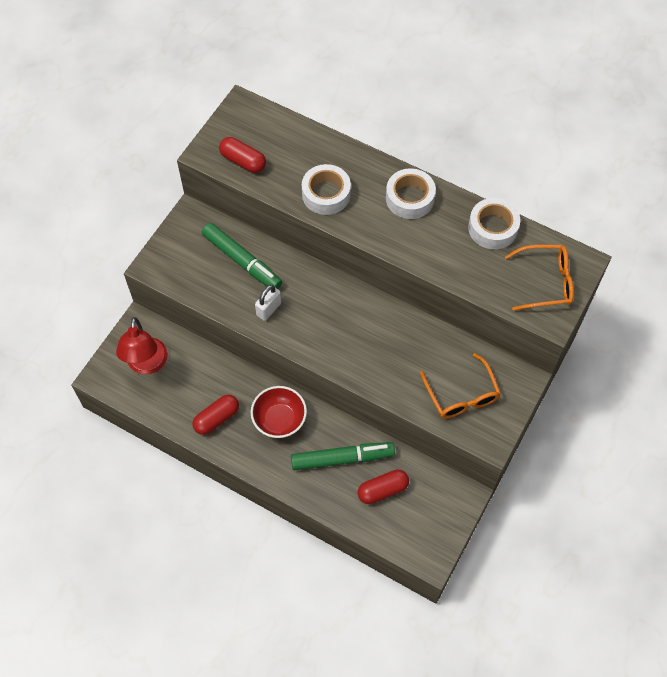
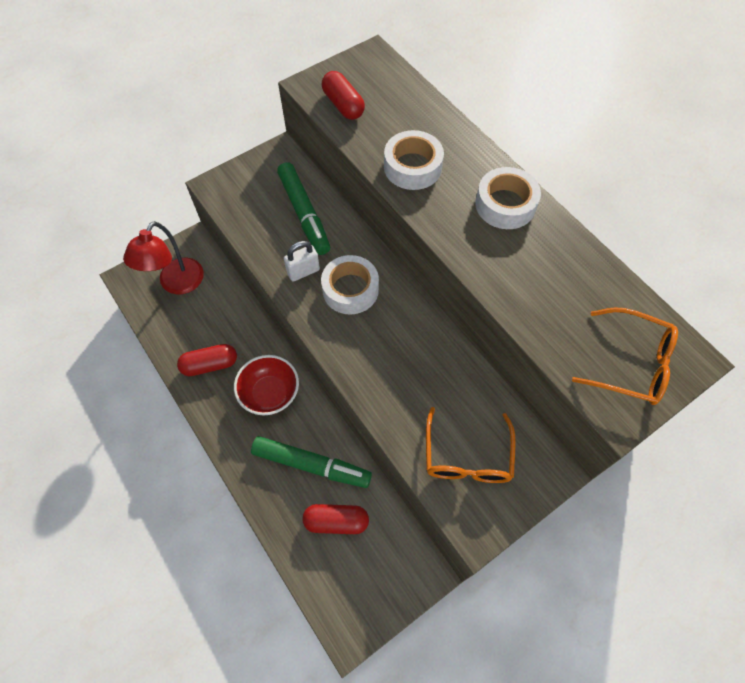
camera: 25 degrees right, 0 degrees up
(492, 228) = (590, 273): white tape -> white tape (350, 289)

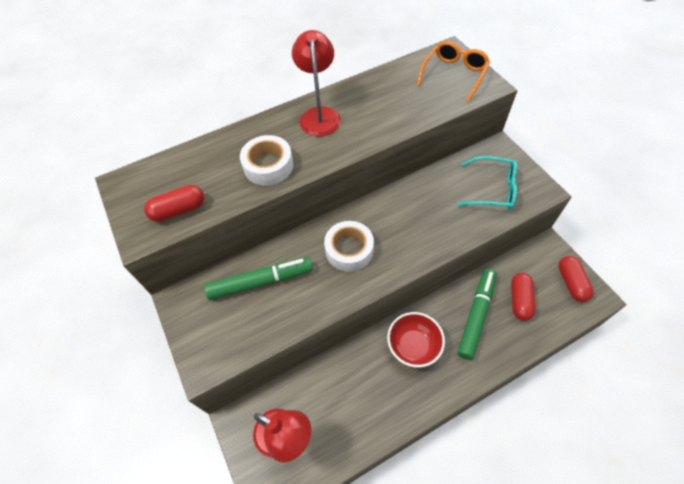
camera: 80 degrees left, 5 degrees down
(210, 365) = (381, 400): red capsule -> red capsule (571, 283)
(303, 271) = (325, 285): white padlock -> none
(467, 456) = (492, 189): orange glasses -> turquoise glasses
(505, 205) = (319, 115): white tape -> red lamp

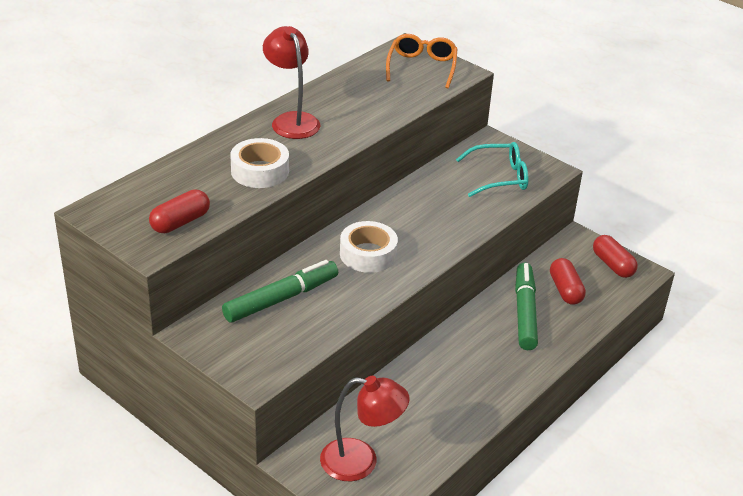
camera: 25 degrees left, 20 degrees down
(413, 346) = (468, 352): red bowl -> none

